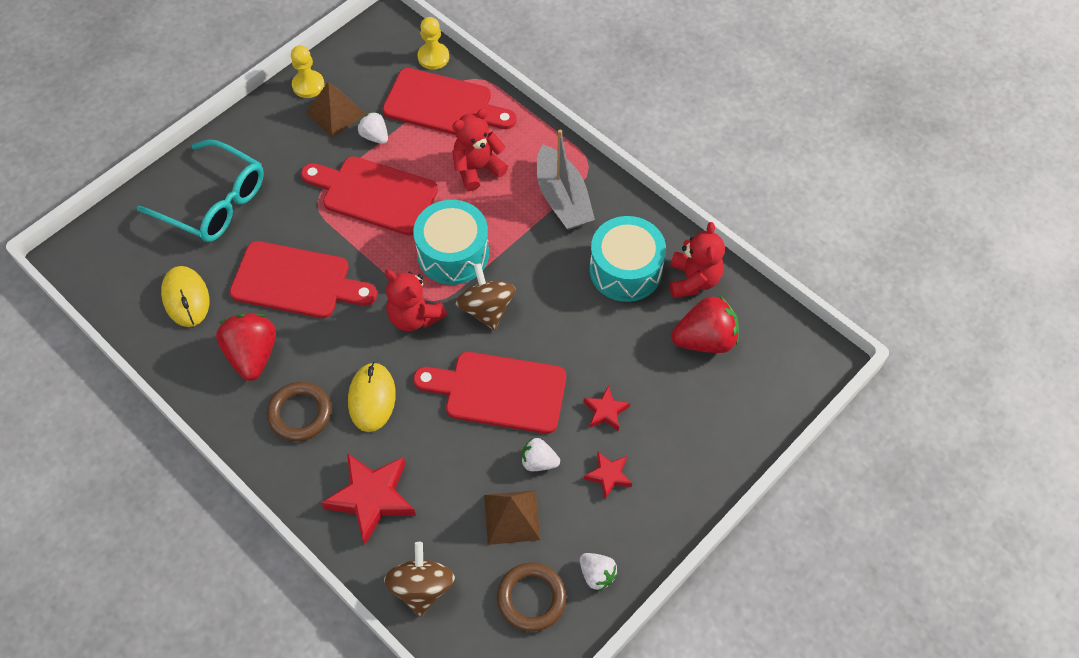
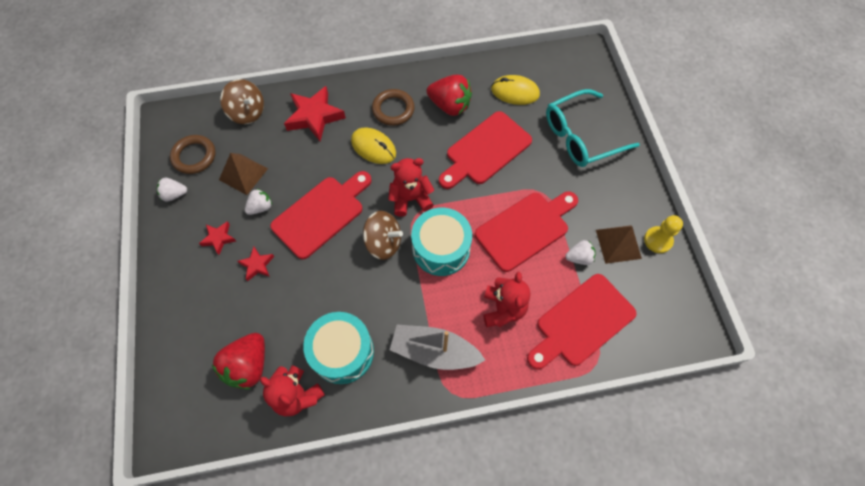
camera: 125 degrees right, 5 degrees up
(433, 57) = (638, 345): yellow pawn -> none

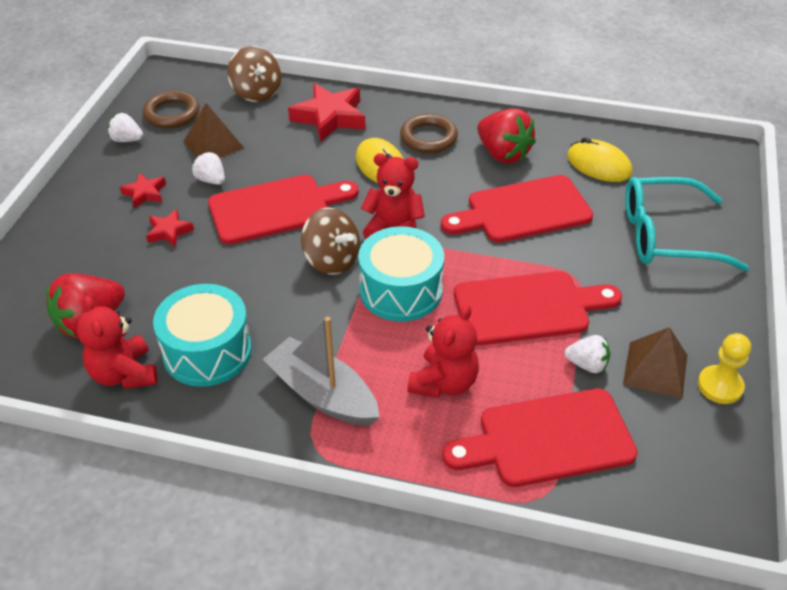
camera: 25 degrees right, 20 degrees down
(261, 207) = (211, 180): white strawberry -> white strawberry turned 120 degrees counterclockwise

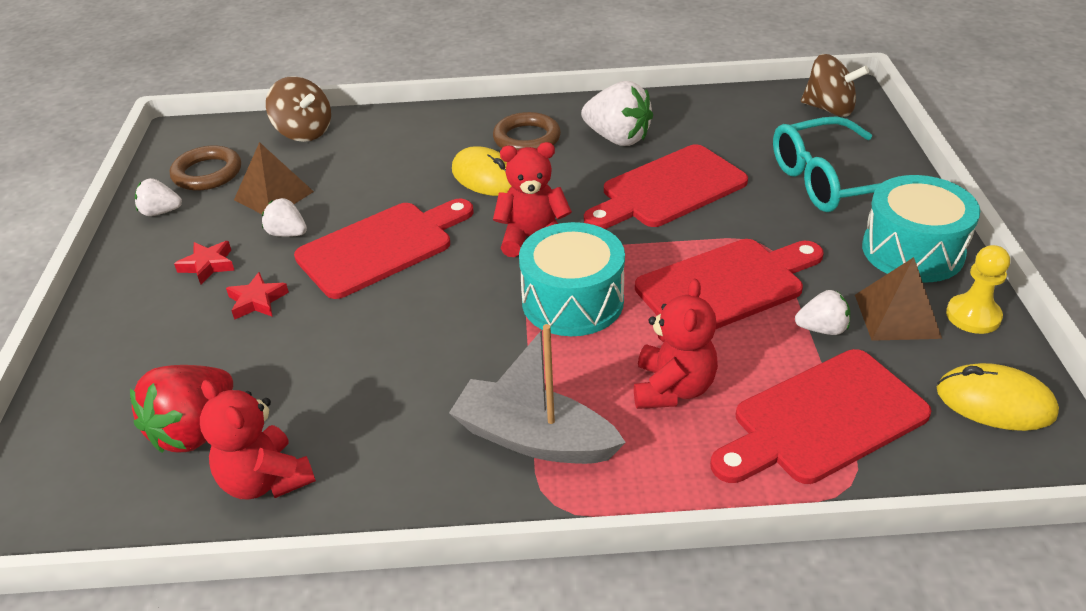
camera: 15 degrees left, 5 degrees down
(207, 351) = (366, 426): turquoise drum -> turquoise drum (912, 251)
(330, 117) = (403, 140): red star -> none
(332, 260) = (475, 287): brown spinning top -> brown spinning top (829, 109)
(503, 154) = (617, 138): red strawberry -> white strawberry
(598, 165) = (725, 128): yellow mouse -> yellow mouse (995, 402)

